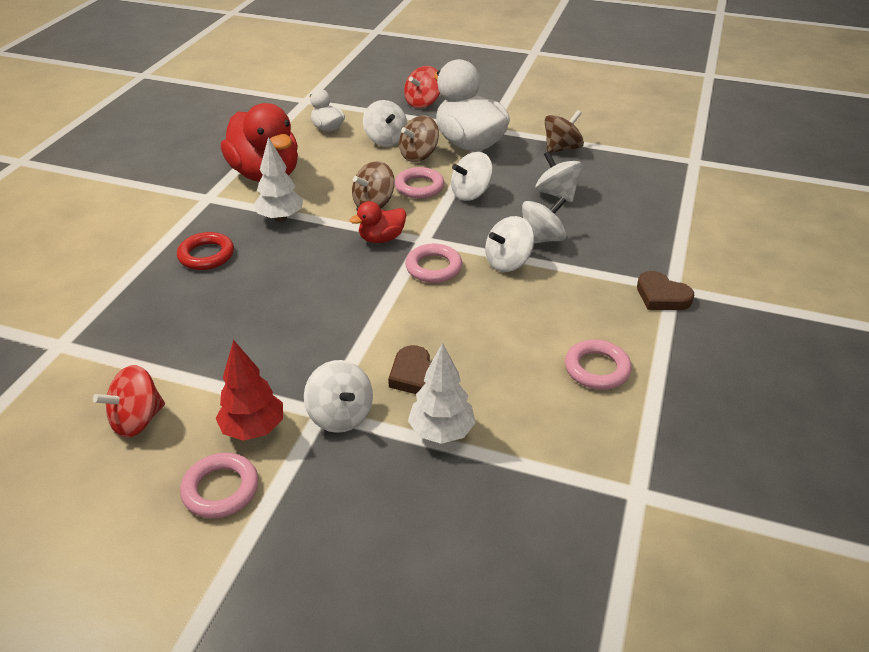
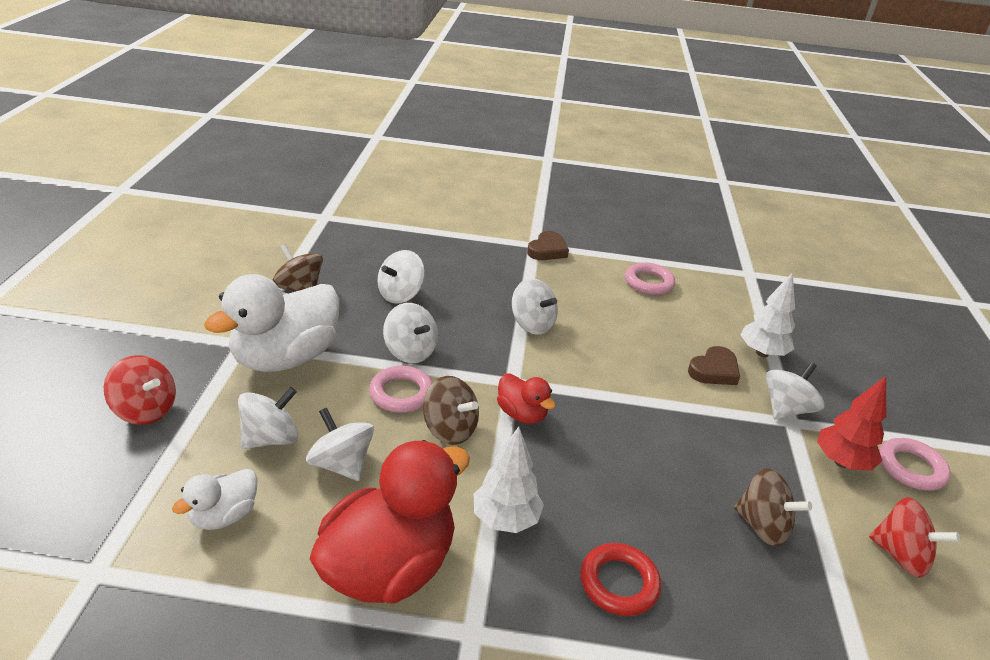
camera: 105 degrees left, 5 degrees down
(419, 155) = (319, 400): brown spinning top -> brown spinning top (762, 526)
(433, 267) = (559, 371): pink ring -> none
(542, 239) = (486, 305): white spinning top -> white spinning top (341, 464)

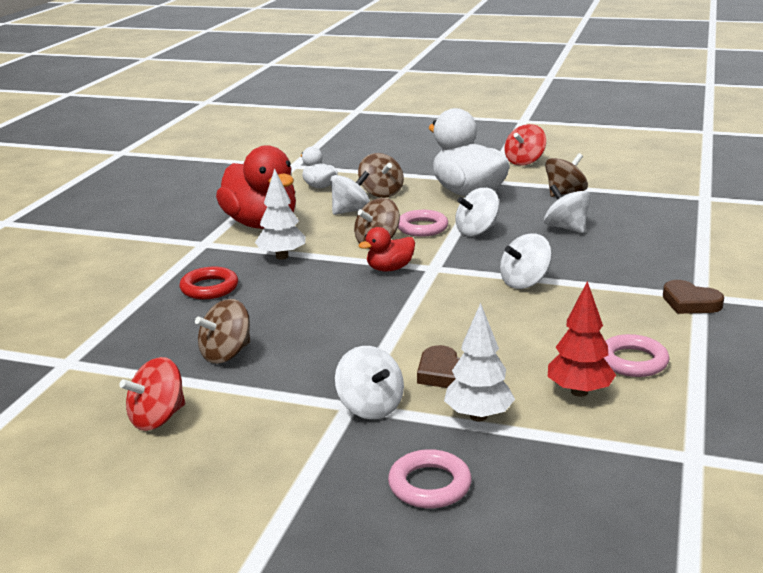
camera: 105 degrees right, 10 degrees down
(145, 410) = (415, 163): red spinning top -> red spinning top (524, 161)
(271, 438) = (381, 193): white spinning top -> brown spinning top
(841, 462) = (281, 421): red tree -> red tree (579, 392)
(911, 468) = (254, 469): pink ring -> pink ring (429, 485)

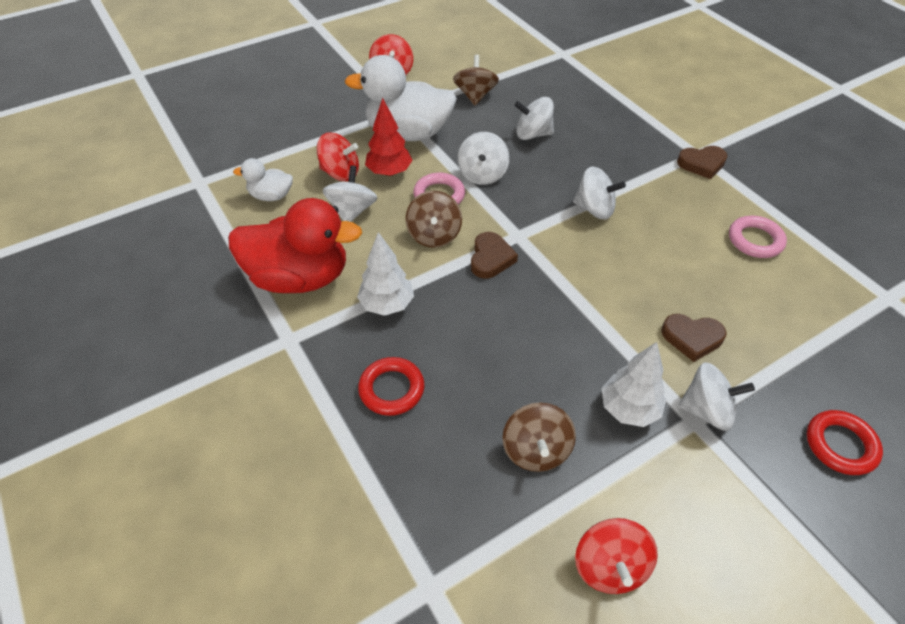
camera: 50 degrees left, 25 degrees up
(381, 193) = (340, 173): brown spinning top -> red spinning top
(389, 269) = (491, 258): red duck -> brown heart
(429, 485) = (840, 445): pink ring -> red ring
(478, 416) = (767, 360): white tree -> white tree (628, 409)
(524, 282) = (594, 209): white spinning top -> white spinning top turned 75 degrees counterclockwise
(579, 392) = (774, 290): red tree -> red tree (389, 172)

